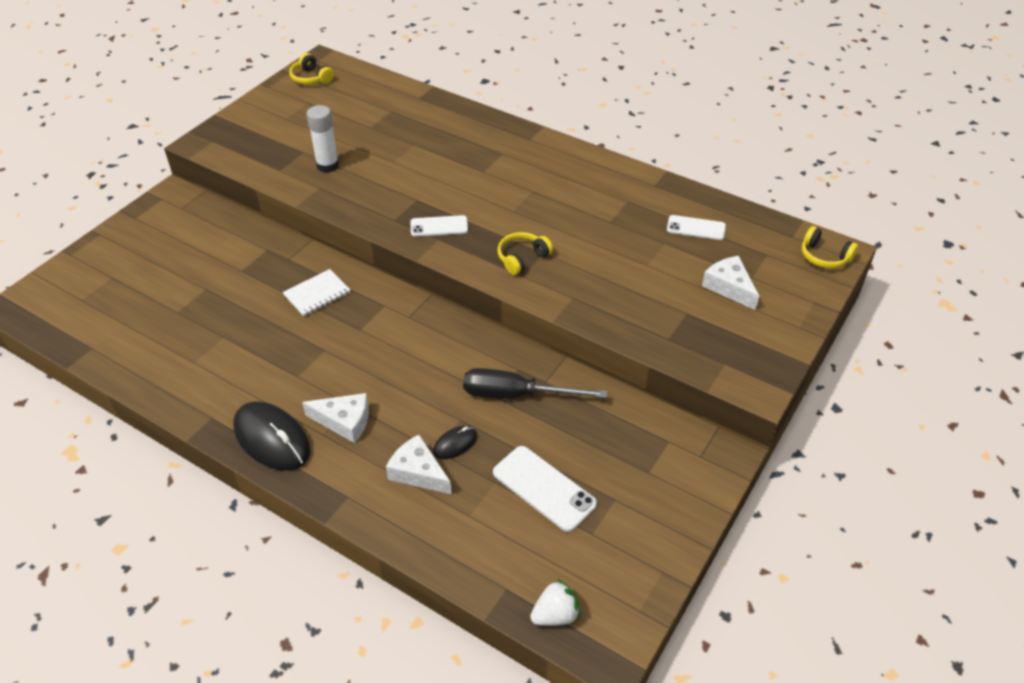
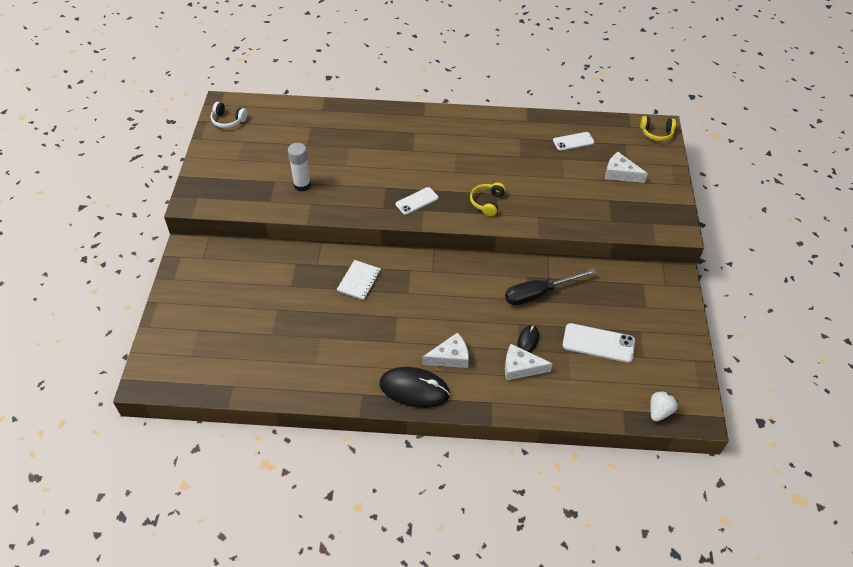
camera: 30 degrees left, 5 degrees up
(311, 78) = (228, 120): yellow headphones -> white headphones

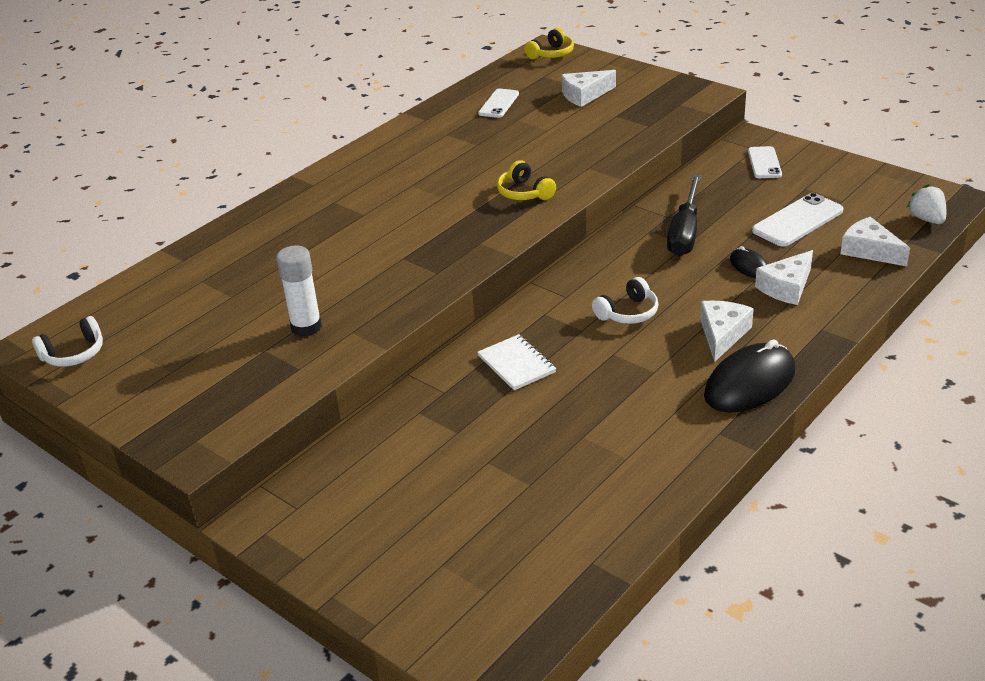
camera: 50 degrees left, 15 degrees down
(417, 201) = (458, 242): white phone -> white phone (764, 163)
(438, 305) = (628, 313): none -> white headphones
(595, 394) = (869, 250): none -> white cheese

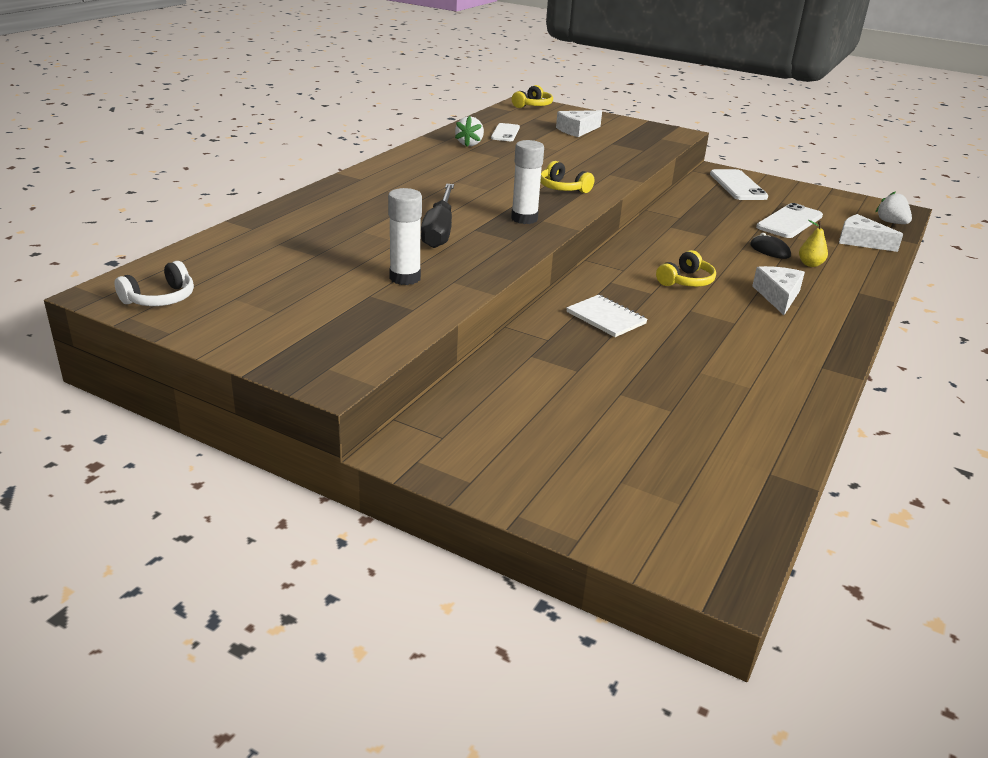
camera: 15 degrees left, 5 degrees down
(450, 124) = (469, 144): none -> white strawberry
(461, 241) = (524, 219): none -> white glue stick
(628, 313) = (686, 281): white headphones -> yellow headphones
(684, 232) = (700, 227): black screwdriver -> black screwdriver (439, 230)
(749, 383) = (824, 330): black mouse -> none
(764, 163) = (737, 185): white phone -> white phone, size x1.52
(786, 287) = (810, 264): white cheese -> yellow pear

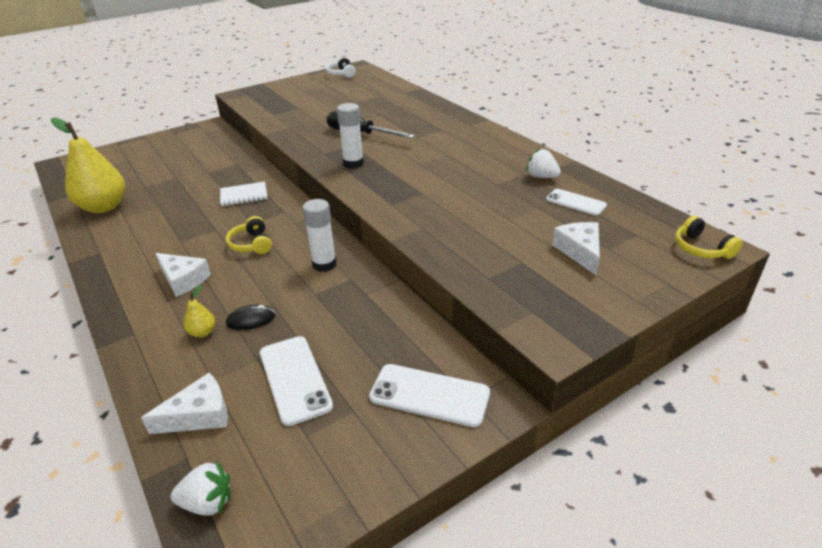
camera: 120 degrees right, 5 degrees up
(405, 278) = (307, 117): white glue stick -> white glue stick (324, 264)
(563, 188) = (401, 193): yellow headphones -> none
(756, 418) = (104, 207): none -> yellow pear

